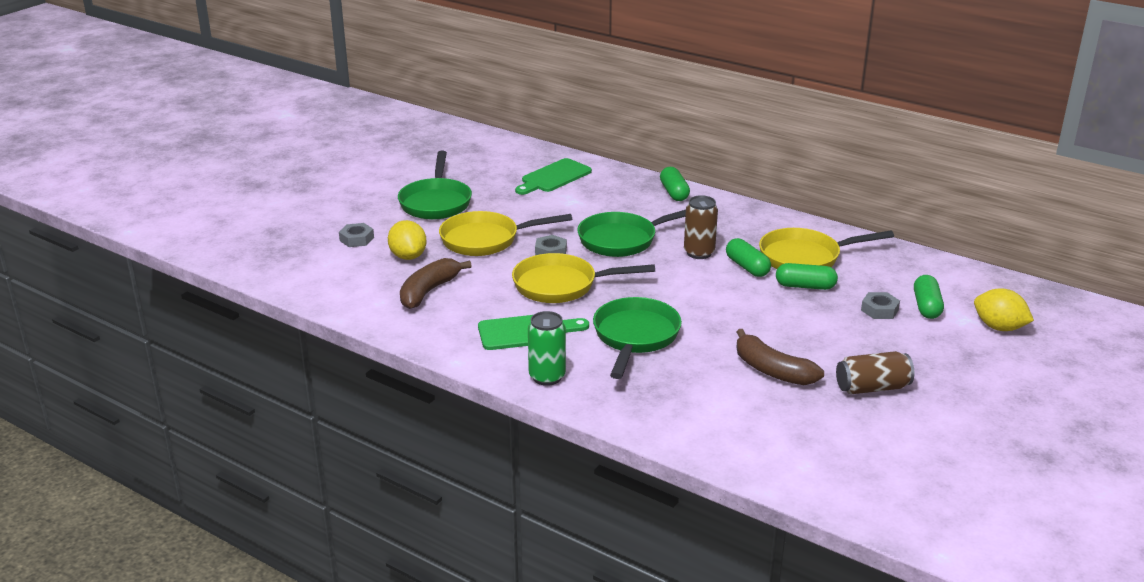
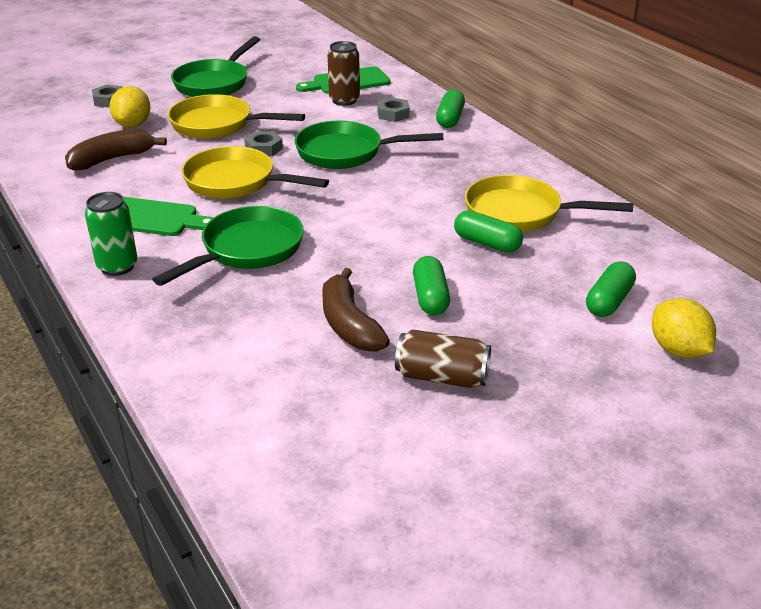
camera: 25 degrees right, 5 degrees up
(699, 253) = (409, 182): brown can -> brown can (344, 100)
(747, 267) = (444, 208): green capsule -> green capsule (430, 297)
(879, 310) = (546, 290): grey nut -> grey nut (393, 114)

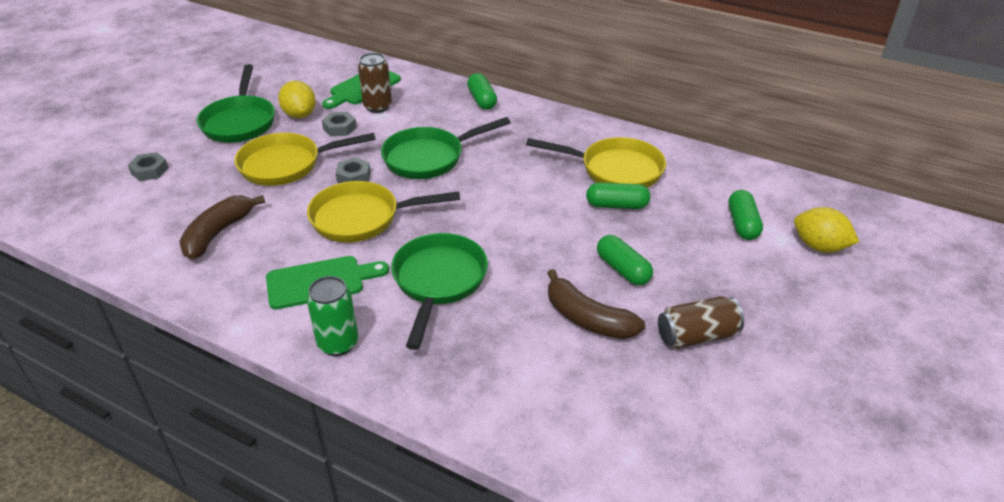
camera: 30 degrees left, 5 degrees up
(133, 124) = (201, 189): yellow lemon -> yellow lemon (300, 115)
(393, 114) = (432, 108): grey nut -> grey nut (339, 128)
(520, 213) = (615, 170): yellow pan -> yellow pan turned 150 degrees counterclockwise

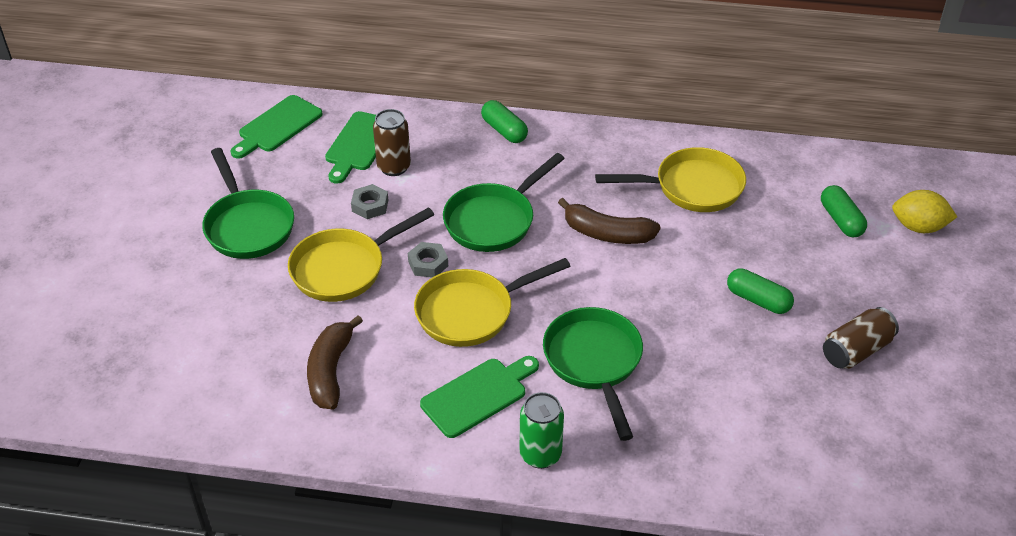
camera: 20 degrees left, 5 degrees up
(149, 171) = (191, 316): grey nut -> none
(300, 115) = (311, 199): yellow lemon -> none
(312, 65) = (277, 126): none -> green cutting board
(587, 318) = (753, 361): brown banana -> brown banana (606, 233)
(617, 205) = (715, 229): green capsule -> none

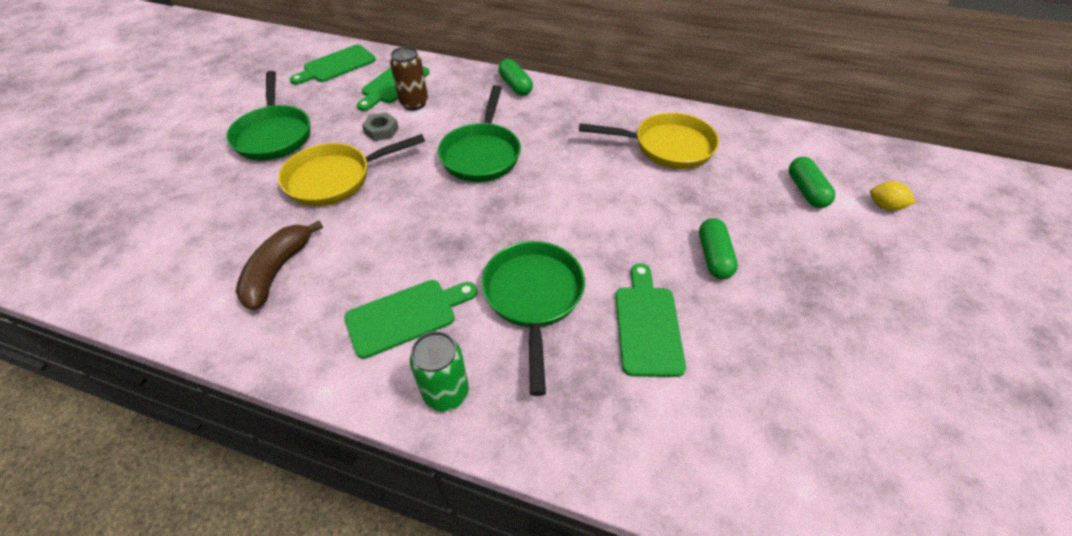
camera: 10 degrees right, 5 degrees up
(428, 264) = (410, 183): grey nut -> none
(471, 312) = (432, 231): yellow pan -> none
(494, 220) = (482, 154): green pan -> green pan turned 45 degrees counterclockwise
(606, 233) = (579, 177): brown banana -> none
(706, 372) = (647, 325): none -> green cutting board
(758, 300) = (713, 257): green capsule -> green capsule turned 45 degrees clockwise
(856, 350) = (813, 324): brown can -> none
(918, 227) = (884, 206): yellow lemon -> yellow lemon, size x0.67

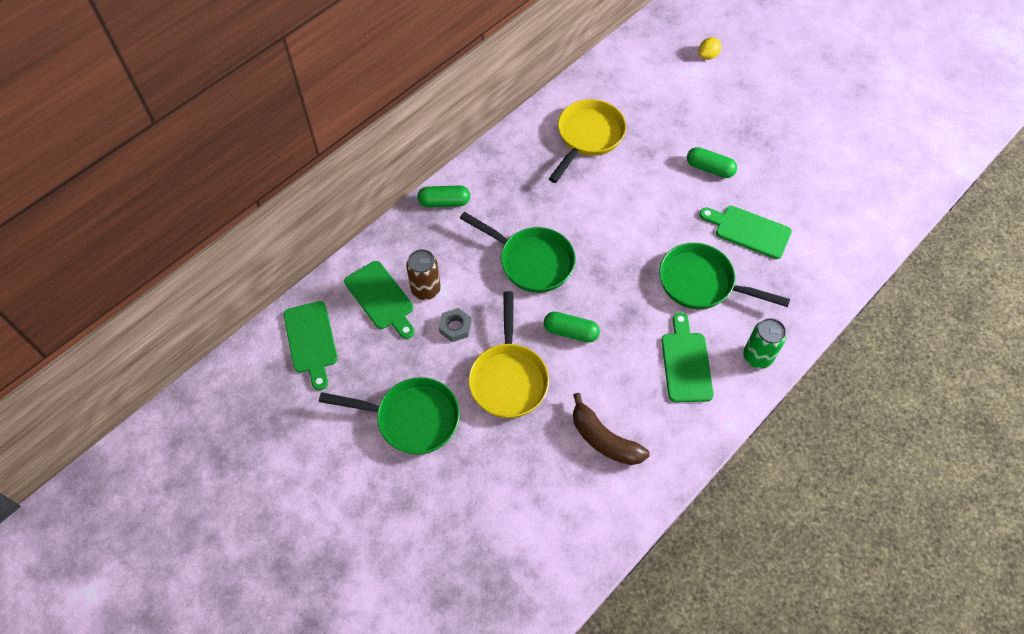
camera: 65 degrees left, 10 degrees up
(806, 191) = (674, 86): green capsule -> green capsule (570, 332)

